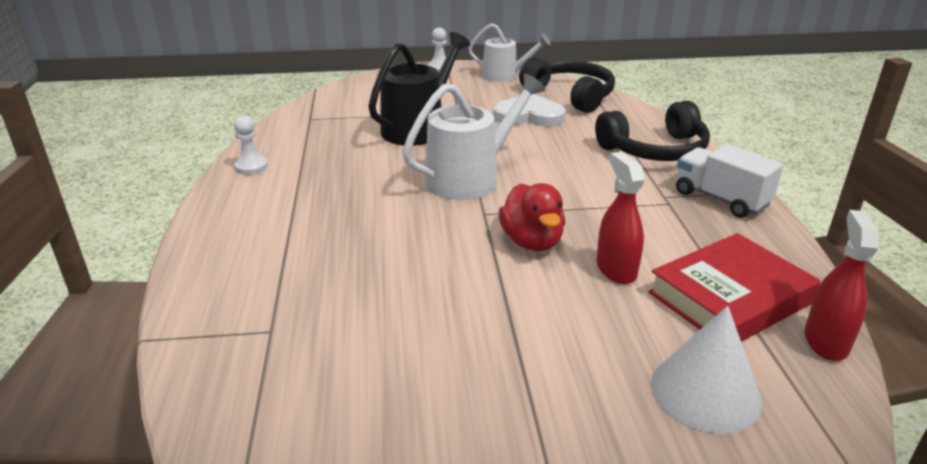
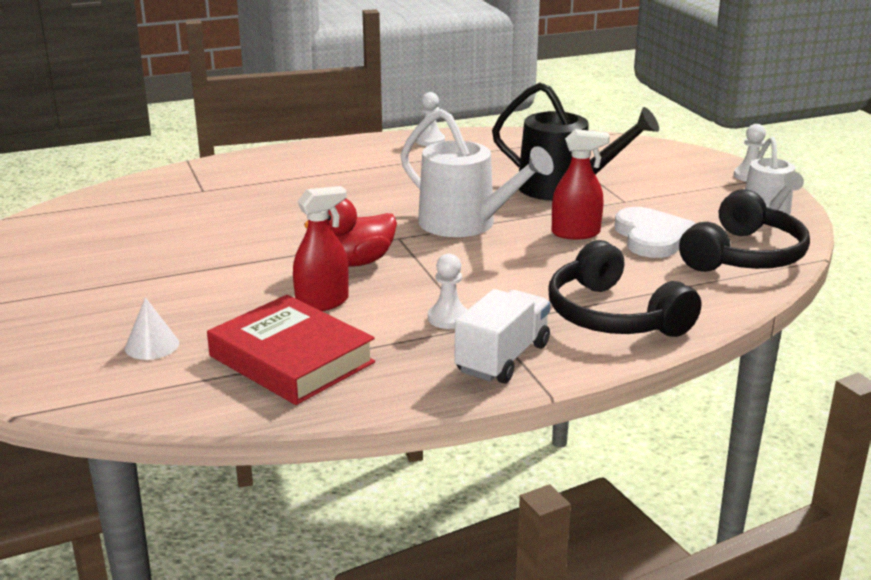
camera: 75 degrees right, 5 degrees down
(653, 211) = (448, 318): none -> white pawn
(705, 392) = (152, 345): white cone -> white cone, size x0.58
(826, 341) = (230, 408): red spray bottle -> red spray bottle (576, 233)

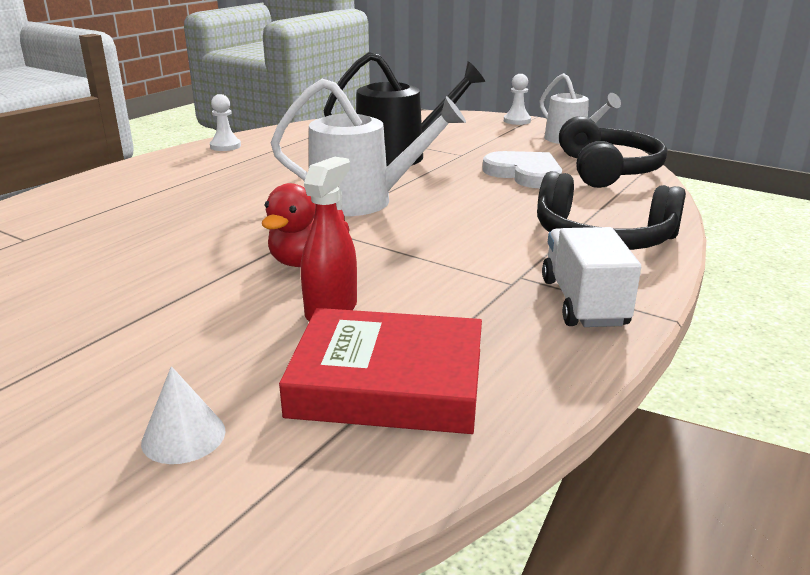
camera: 35 degrees left, 0 degrees up
(448, 318) = (478, 283): white pawn -> none
(576, 233) = (465, 185): red spray bottle -> none

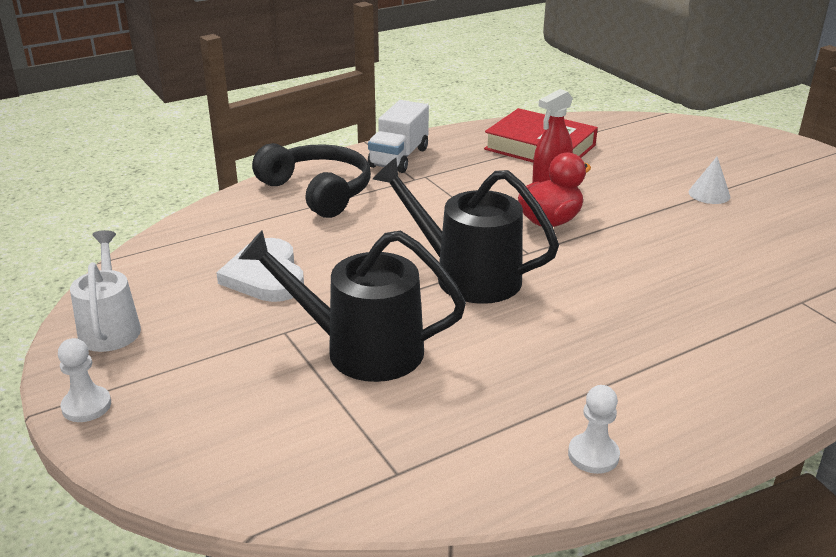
camera: 155 degrees left, 5 degrees up
(183, 436) = (640, 148): white cone -> white cone (709, 194)
(362, 201) = (467, 276): white watering can -> black watering can
(608, 170) = (178, 259): black headphones -> none

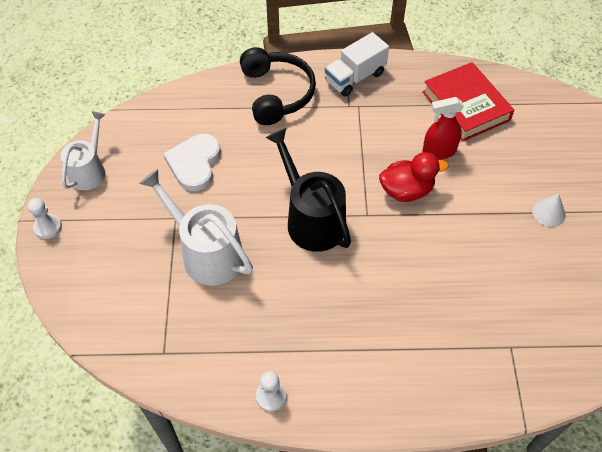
camera: 30 degrees right, 25 degrees up
(362, 349) = (207, 253): black watering can -> white watering can

